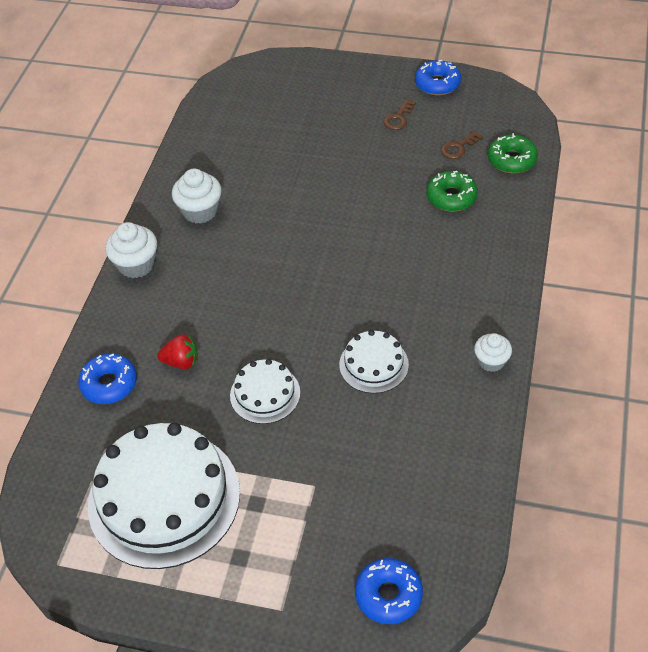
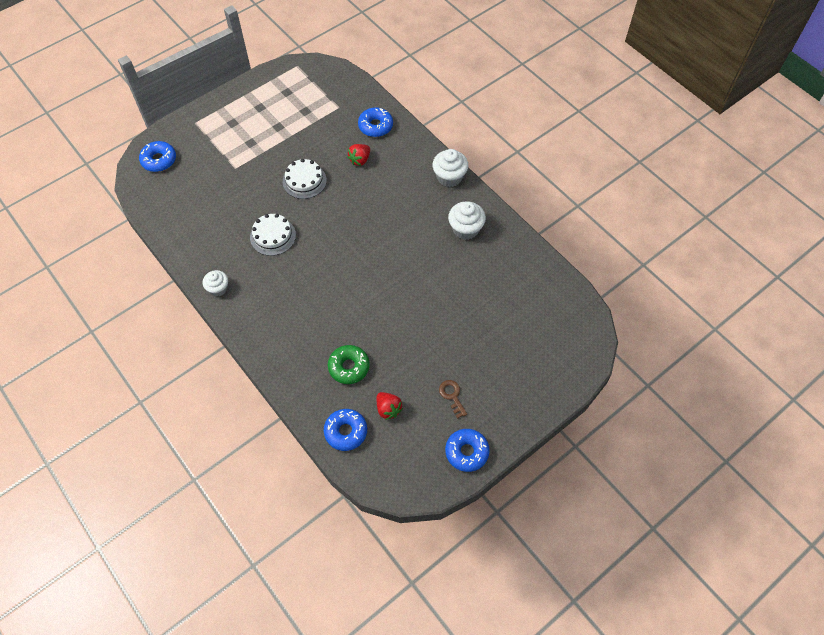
camera: 125 degrees right, 10 degrees up
(164, 498) = (289, 113): white cake -> none
(458, 147) = (388, 409): brown key -> red strawberry
(512, 160) = (346, 432): green donut -> blue donut

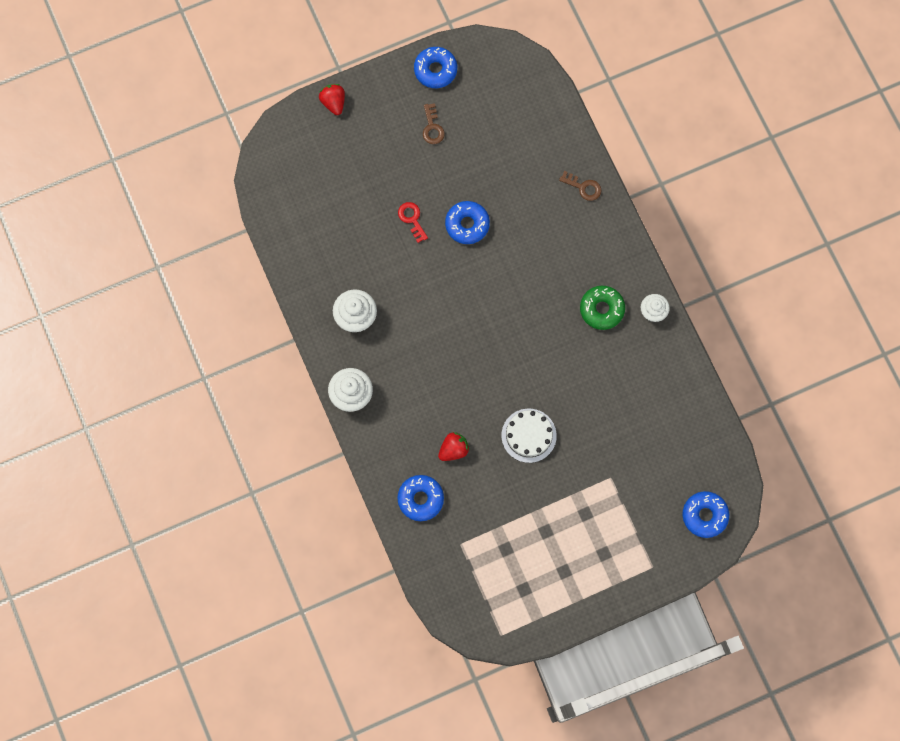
camera: 165 degrees left, 15 degrees up
(273, 236) = (580, 365): white cake -> none
(298, 376) = (583, 187): none -> brown key
(346, 432) = (547, 118): blue donut -> blue donut (467, 224)
(349, 367) = (529, 184): green donut -> green donut (601, 309)
(388, 409) = (500, 130): red strawberry -> red strawberry (333, 102)
(444, 313) = (412, 219): none -> red key

